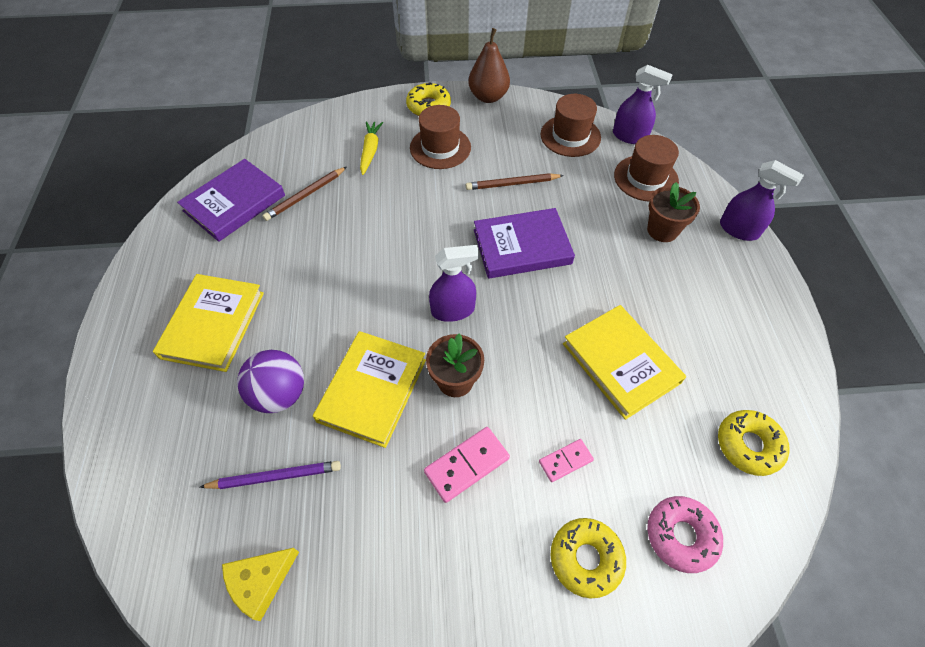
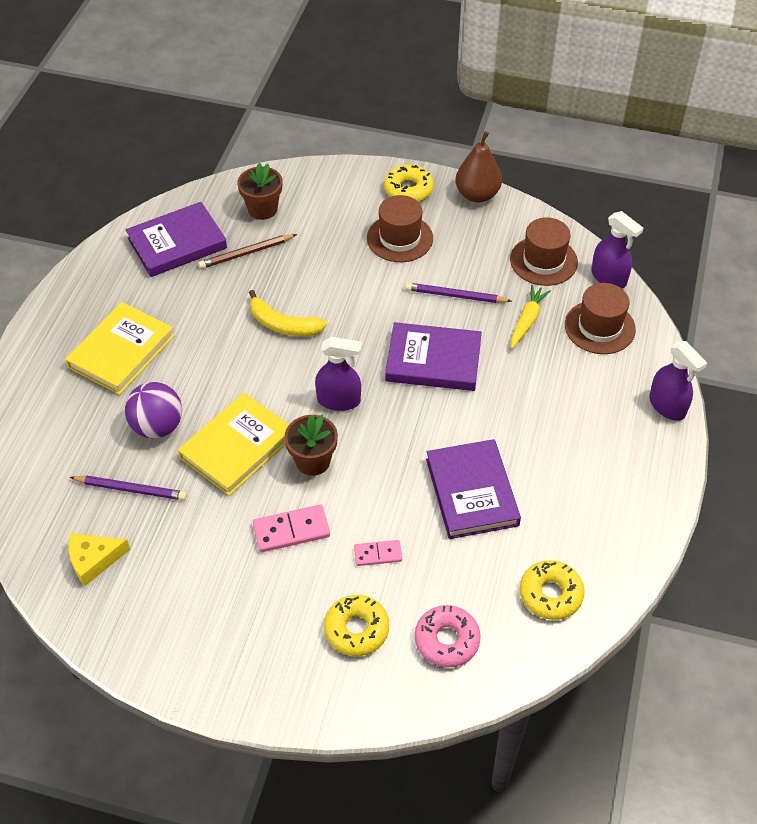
camera: 20 degrees right, 5 degrees down
(368, 252) = (283, 324): none -> yellow banana
(370, 151) = (327, 224): yellow carrot -> yellow carrot (527, 320)
(512, 184) = (455, 296): brown pencil -> purple pencil
(620, 363) = (471, 492): yellow book -> purple book
(662, 230) = (585, 384): brown flower pot -> brown flower pot (262, 209)

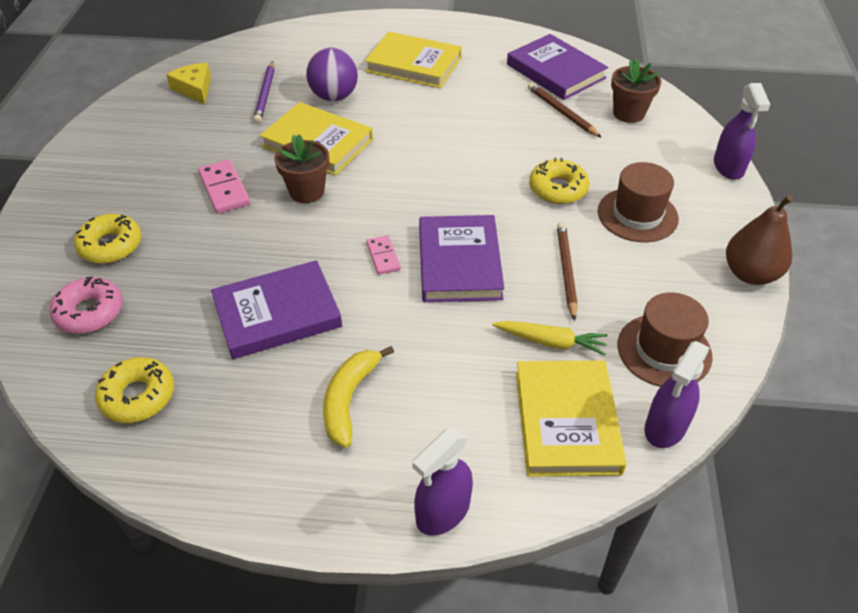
camera: 80 degrees right, 5 degrees down
(283, 324) = (476, 149): yellow banana -> yellow banana (349, 399)
(339, 400) = (386, 199): purple spray bottle -> purple spray bottle (728, 167)
(378, 554) = (196, 250): pink domino -> pink domino (383, 256)
(408, 189) = (722, 213): yellow donut -> yellow donut (558, 189)
(455, 296) = (566, 271): purple pencil -> brown pencil
(599, 327) = (566, 421): brown hat -> yellow book

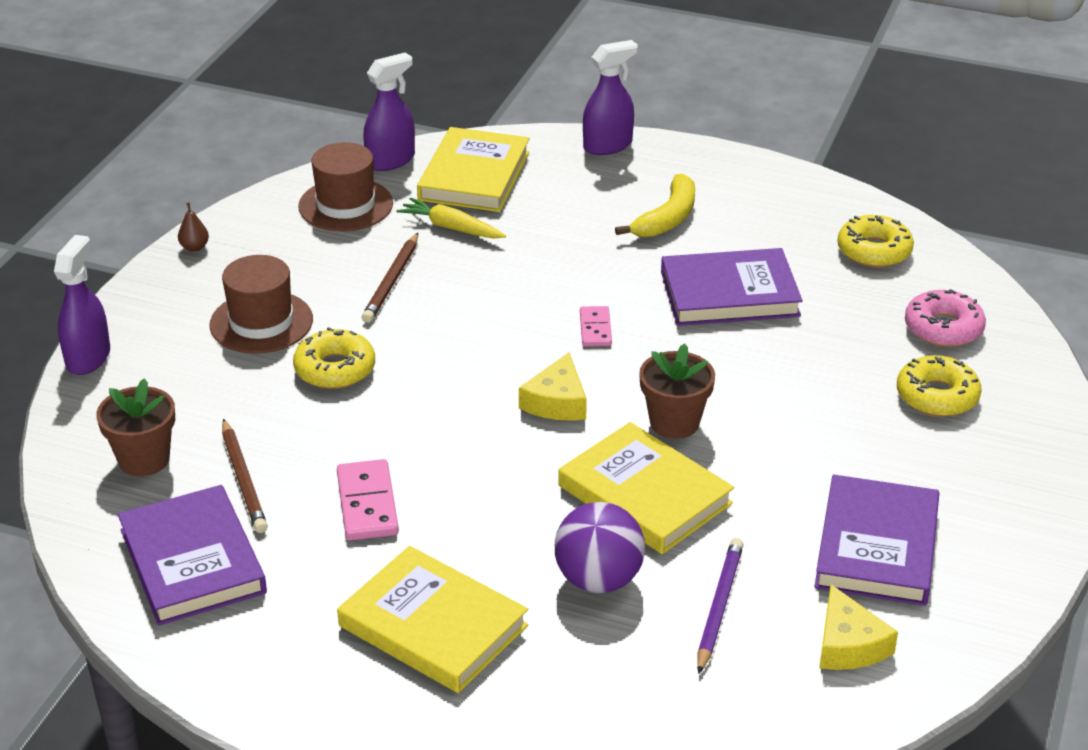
camera: 165 degrees left, 10 degrees down
(224, 189) = (791, 446): pink domino -> pink domino (367, 504)
(392, 192) = (557, 401): none -> yellow cheese
(459, 263) = (508, 308): purple book -> purple book (876, 546)
(750, 274) = (194, 247): brown pear -> brown pear, size x0.44

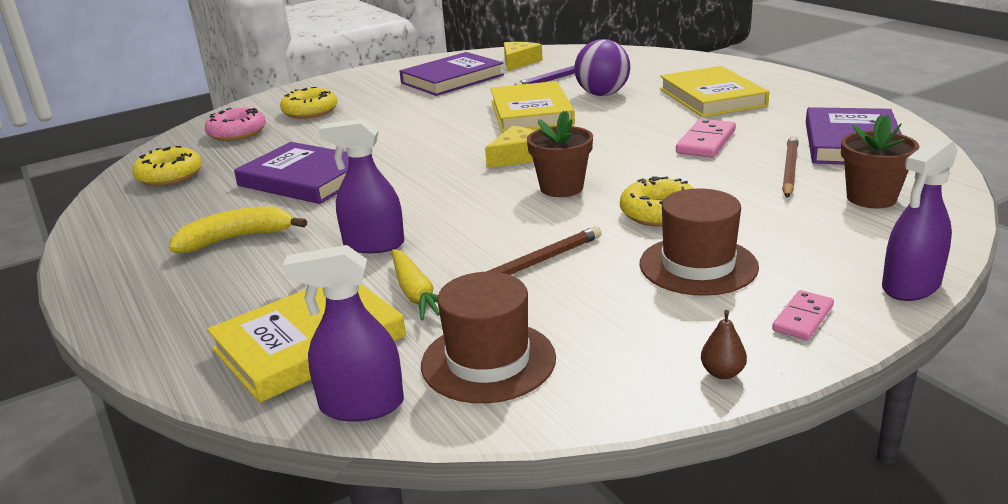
camera: 140 degrees left, 10 degrees down
(595, 329) = (428, 185): pink domino -> pink domino (802, 318)
(608, 145) = (135, 325): purple spray bottle -> purple spray bottle (373, 244)
(674, 422) = (464, 132): brown flower pot -> brown flower pot (561, 188)

